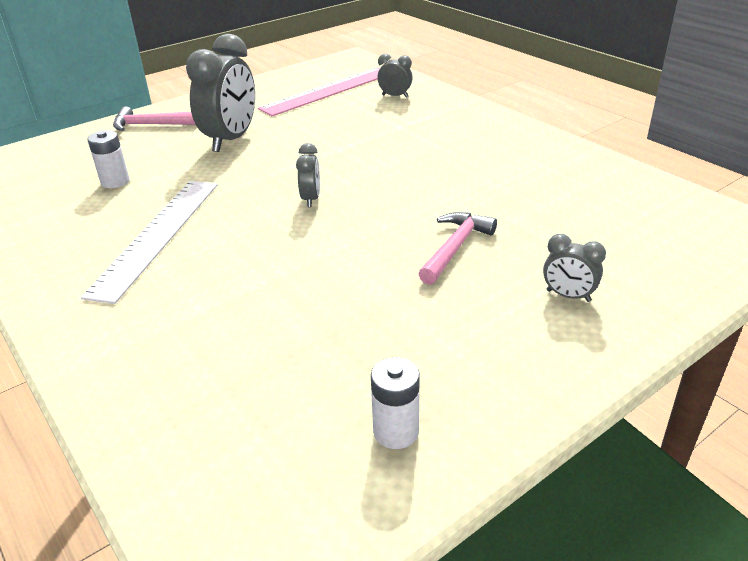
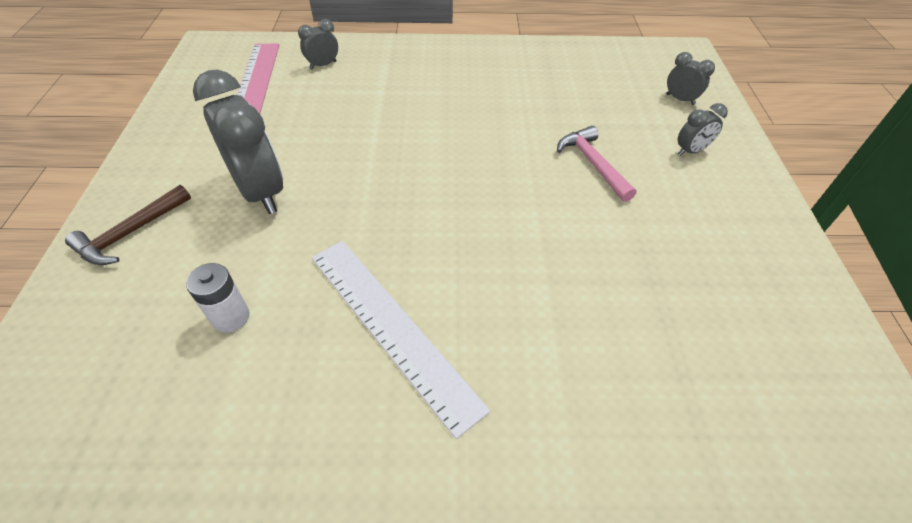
camera: 55 degrees left, 15 degrees up
(151, 125) = (131, 233): pink hammer -> brown hammer
(311, 199) = (442, 197): grey clock -> grey clock (680, 99)
(396, 431) = (784, 305): white battery -> none

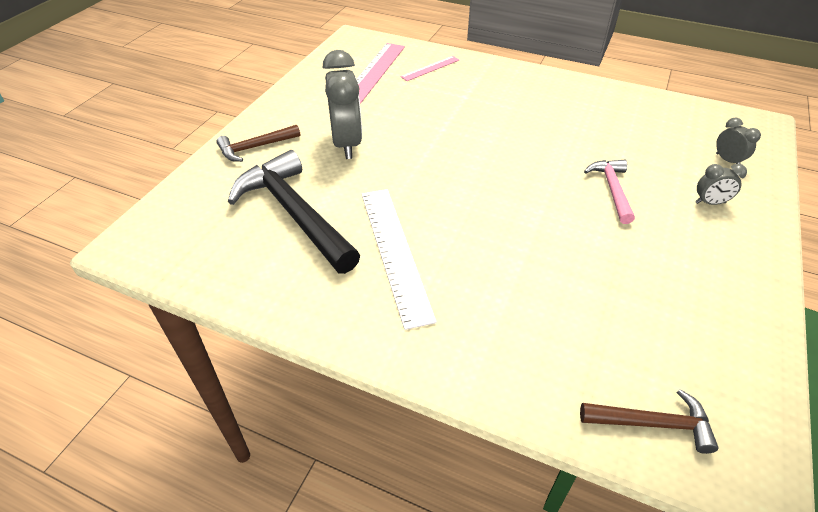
camera: 25 degrees right, 5 degrees down
(231, 317) = (295, 214): white battery -> black hammer
(323, 65) = (430, 68): grey clock -> pink ruler
(784, 445) = (652, 423): none -> brown hammer

